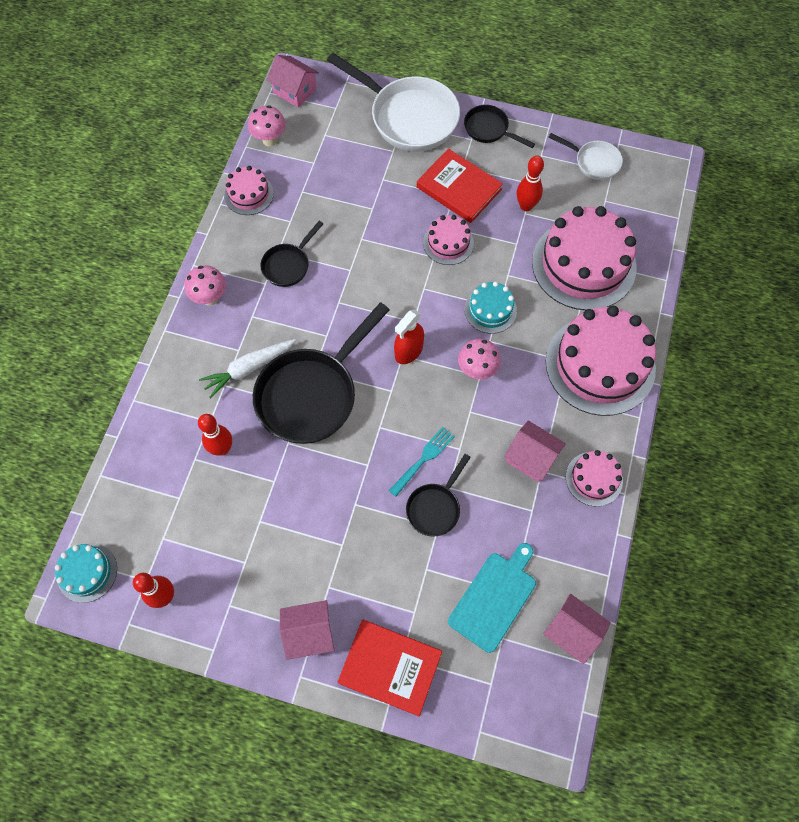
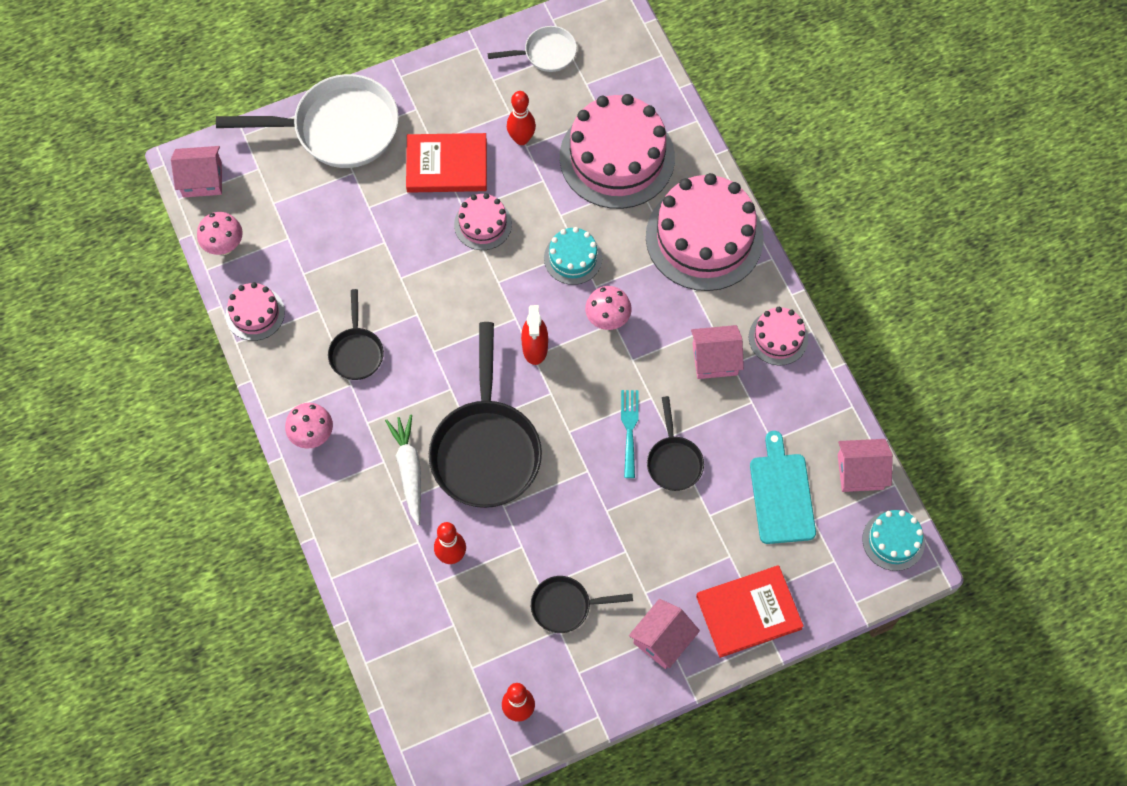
camera: 40 degrees left, 0 degrees up
(87, 572) = (434, 747): turquoise cake -> turquoise cake (893, 540)
(249, 369) = (409, 470): white carrot -> white carrot turned 150 degrees clockwise
(489, 129) = (424, 88): black pan -> black pan (566, 606)

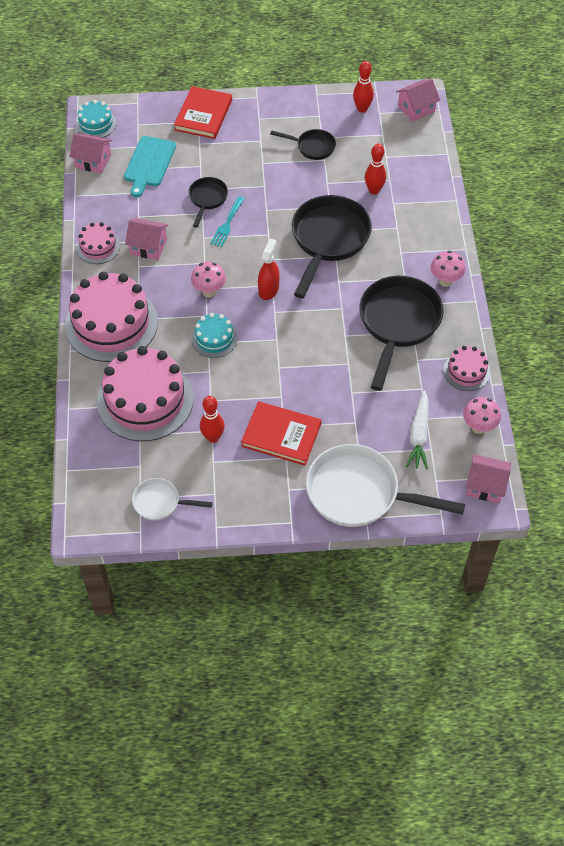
camera: 160 degrees left, 10 degrees down
(356, 352) = (398, 323): black pan -> black pan, size x1.97
(409, 470) = (385, 242): white carrot -> white carrot (419, 435)
(483, 224) = (271, 382): pink cake -> none
(662, 639) = (261, 117): pink house -> pink house (416, 109)
(748, 612) = (203, 115): red book -> red book turned 75 degrees counterclockwise

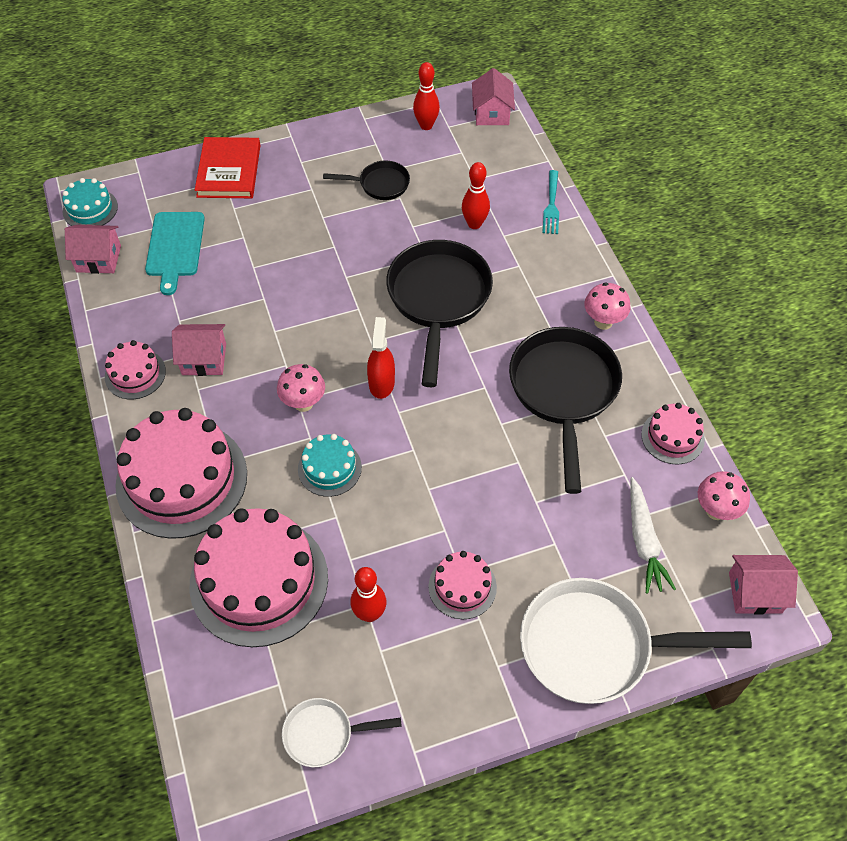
camera: 15 degrees left, 0 degrees up
(207, 199) = (265, 278): black pan -> none
(227, 224) = (301, 306): turquoise fork -> turquoise fork (551, 205)
(281, 435) = (462, 587): red book -> pink cake
(416, 109) = (491, 113): pink house -> pink house turned 45 degrees counterclockwise

